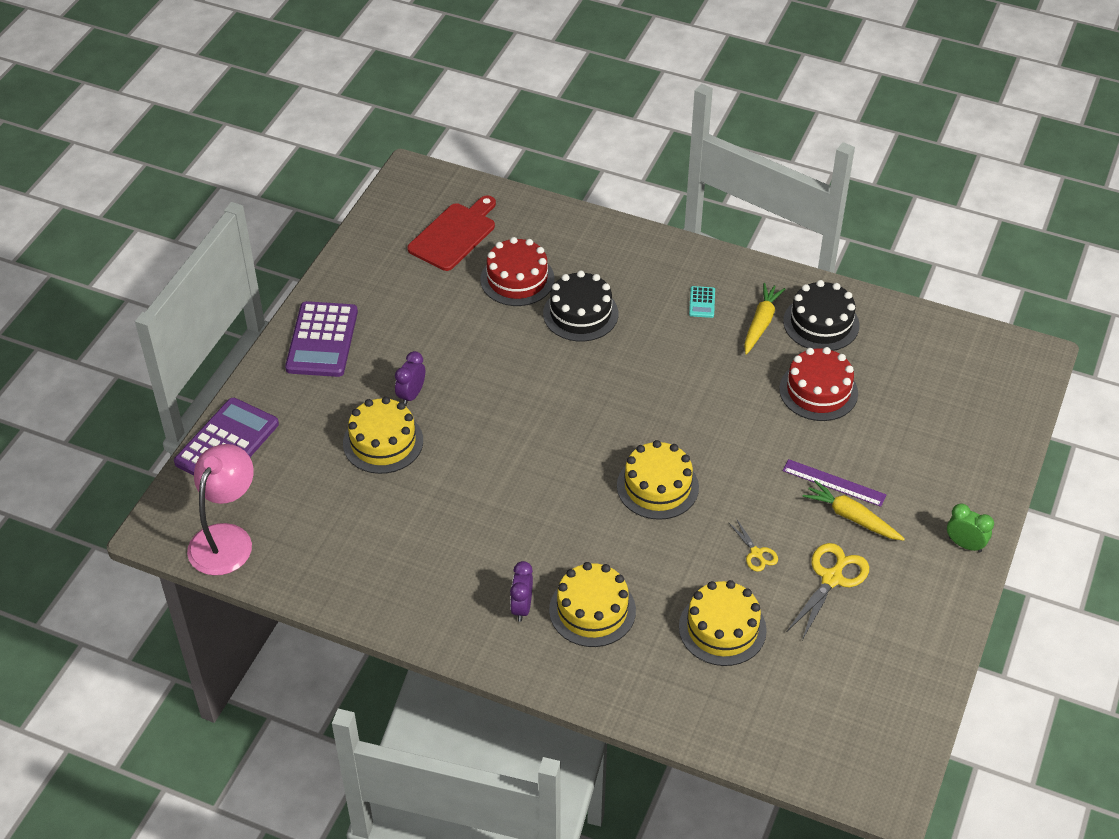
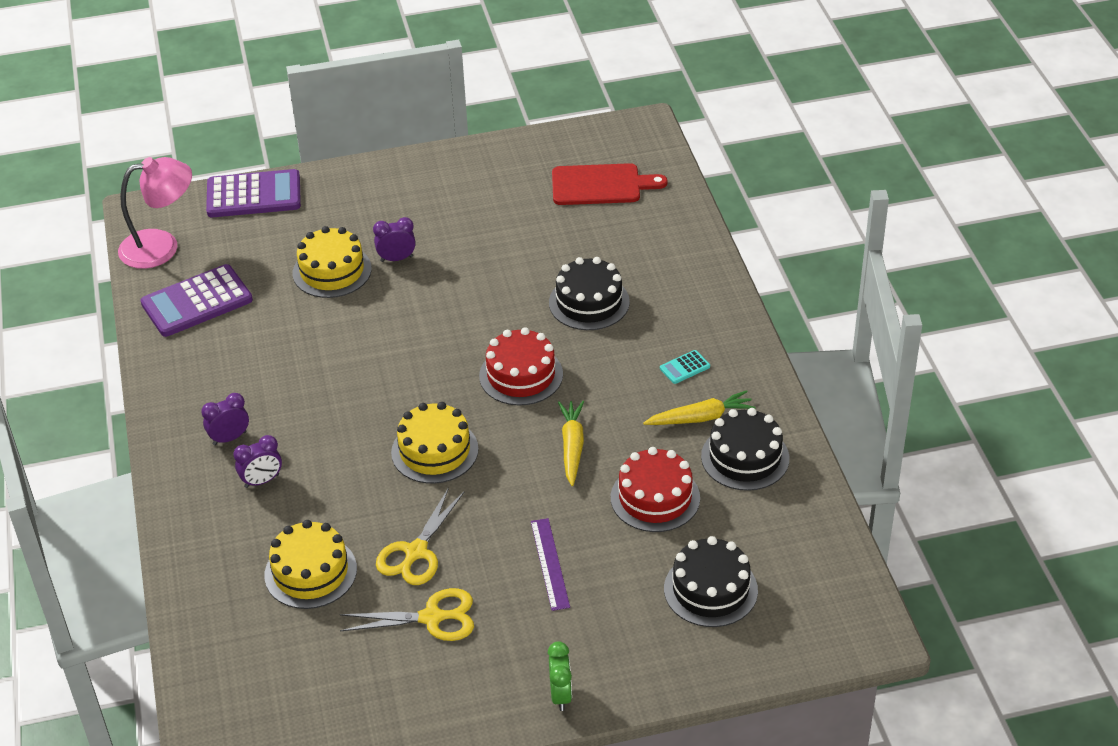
camera: 55 degrees right, 5 degrees down
(322, 340) = (407, 182): purple calculator -> purple calculator (197, 302)
(517, 279) = (589, 246): red cake -> red cake (521, 375)
(592, 610) = (262, 481): yellow cake -> purple clock
(756, 553) = (416, 552): yellow scissors -> yellow scissors, size x1.78
(851, 517) = (519, 596): yellow carrot -> yellow carrot (572, 447)
(930, 411) = (710, 589): none -> black cake

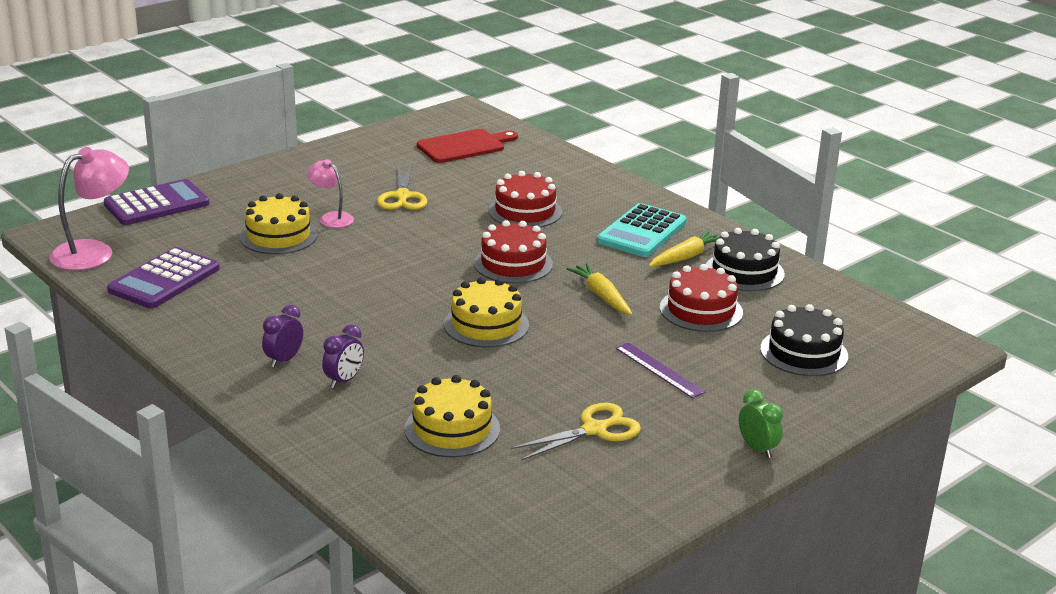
camera: 30 degrees left, 15 degrees down
(396, 259) = (331, 218): purple clock -> pink lamp
(416, 552) = (536, 392): yellow scissors -> yellow scissors (402, 196)
(589, 302) = (525, 211): black cake -> red cake
(685, 367) = (642, 232): turquoise calculator -> turquoise calculator, size x2.30

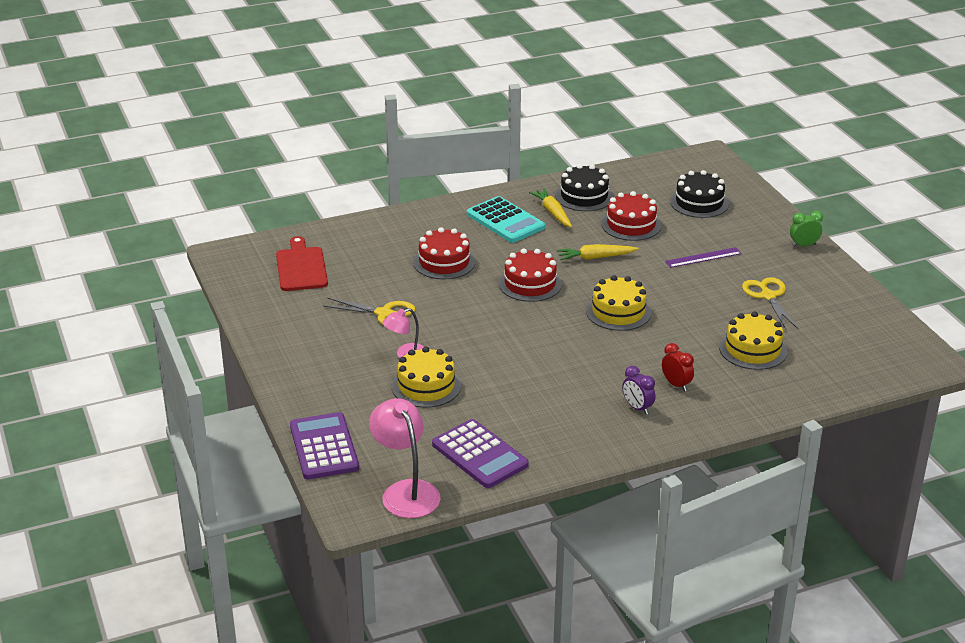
camera: 70 degrees left, 5 degrees up
(344, 380) = (676, 384): purple clock -> red clock

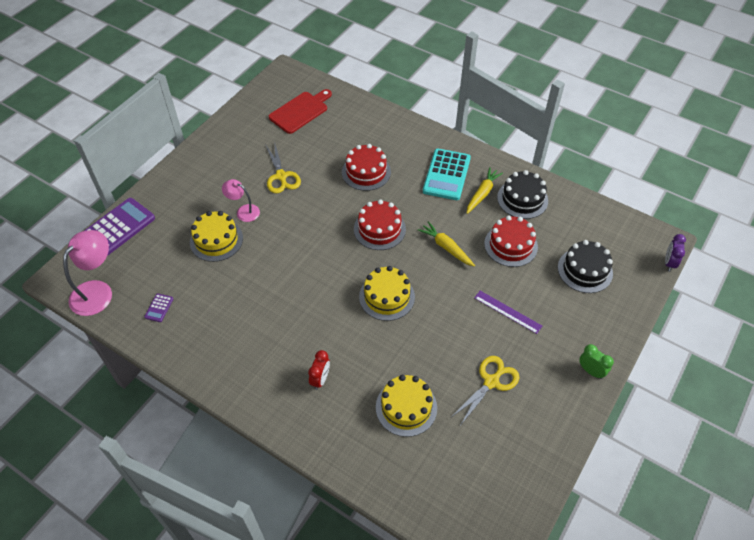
camera: 55 degrees right, 20 degrees up
(479, 455) = (159, 308): purple calculator -> purple calculator, size x0.43
(637, 408) = (273, 369): purple clock -> purple clock (669, 263)

